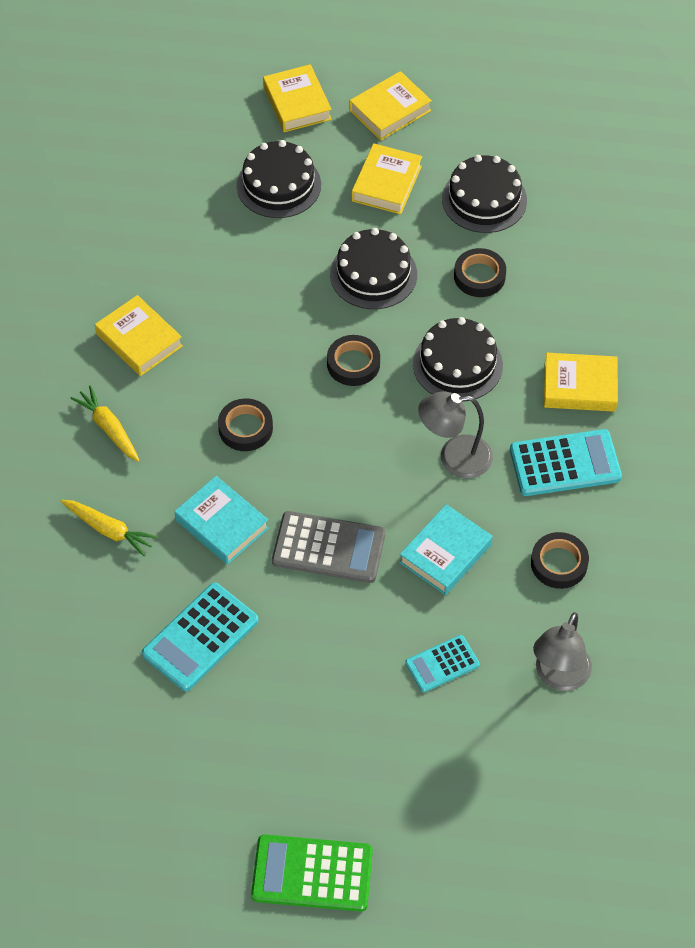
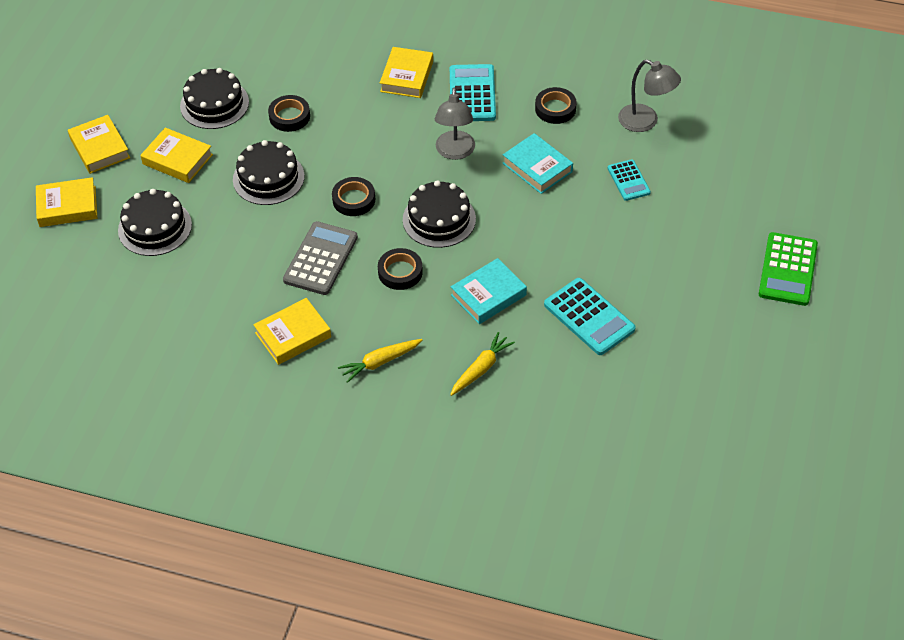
camera: 80 degrees left, 5 degrees down
(328, 548) = (521, 232): grey calculator -> grey calculator (320, 259)
(457, 364) = (370, 139): black cake -> black cake (439, 219)

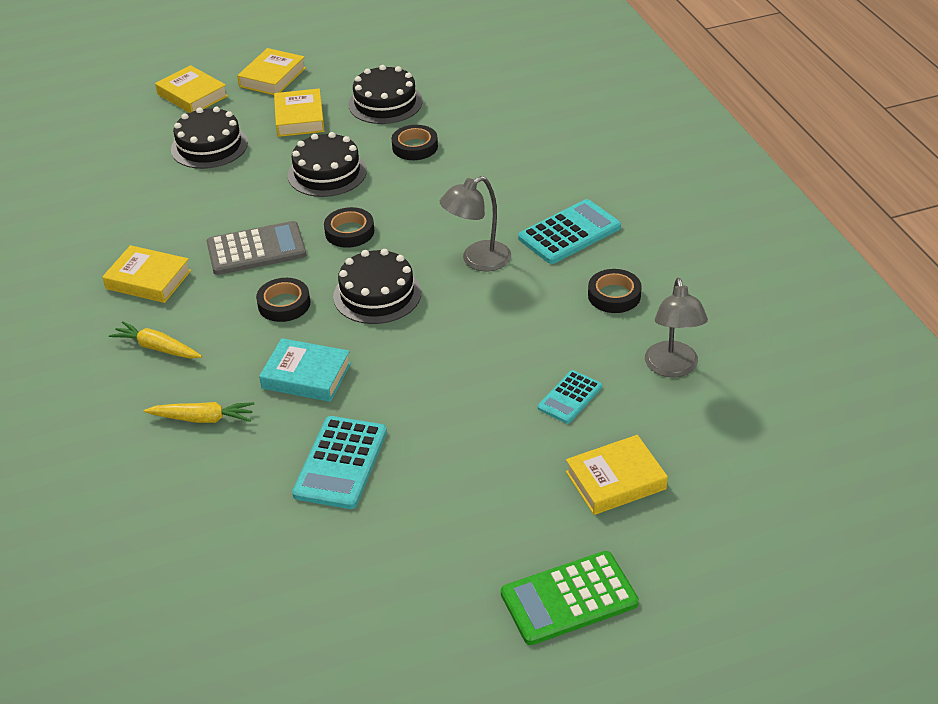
camera: 55 degrees right, 10 degrees down
(406, 76) = (544, 184): yellow book -> yellow book (615, 480)
(537, 167) = (516, 323): turquoise book -> none

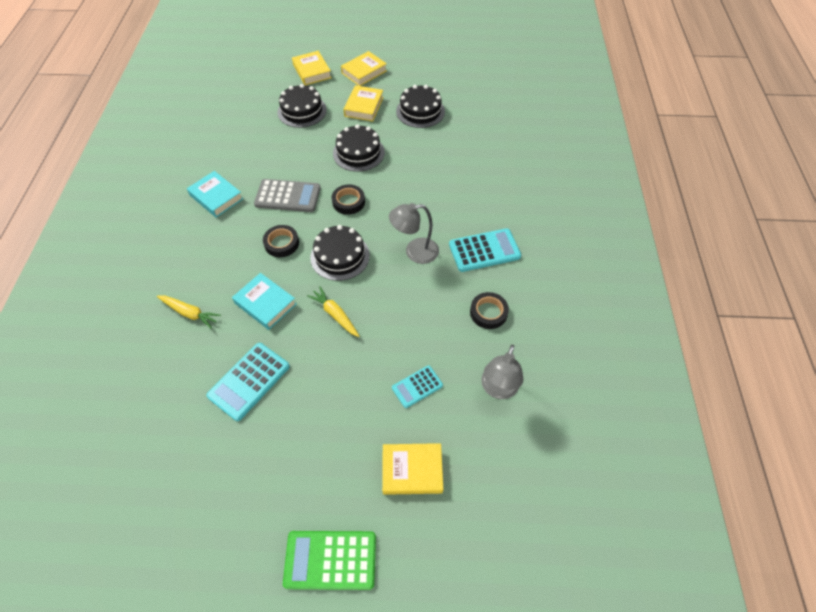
camera: 20 degrees right, 15 degrees up
(148, 279) = (216, 197): yellow book -> turquoise book
(157, 348) = (194, 249): yellow carrot -> yellow carrot (335, 315)
(415, 147) = (421, 150): black tape -> none

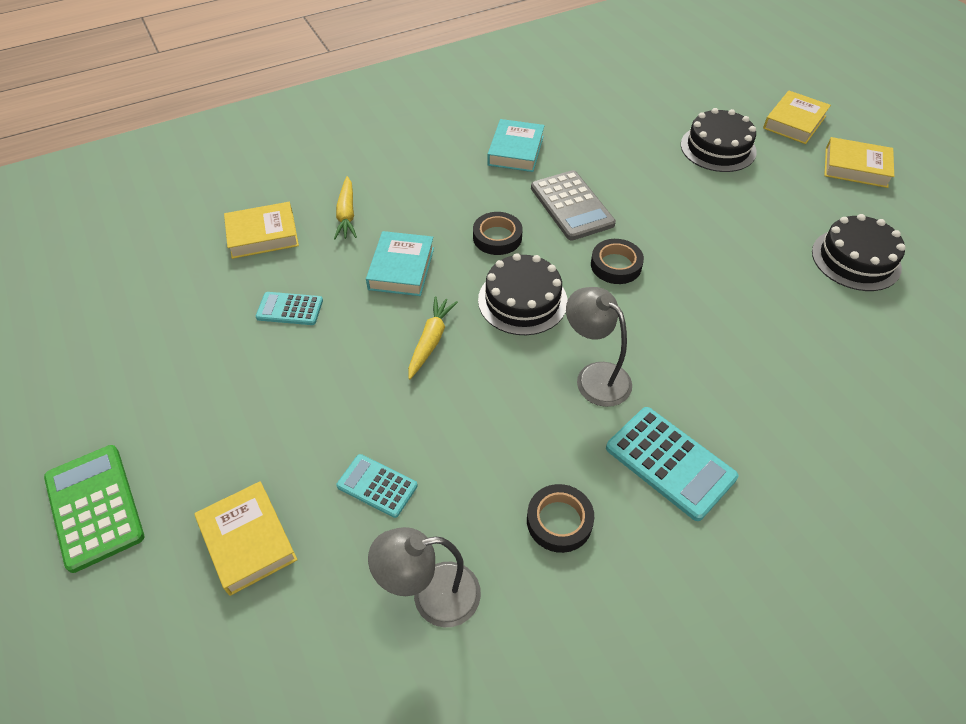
camera: 60 degrees right, 5 degrees down
(249, 381) = (290, 309): turquoise calculator -> turquoise calculator, size x0.61
(358, 153) = (707, 234): black cake -> none
(364, 107) = (793, 199): yellow book -> yellow book (263, 235)

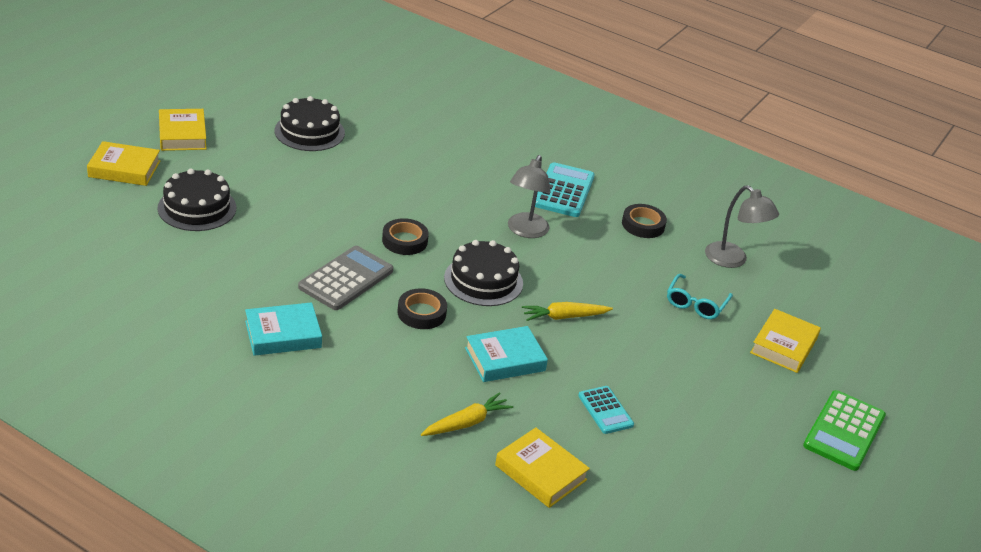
camera: 125 degrees left, 15 degrees down
(377, 486) = (696, 303): turquoise calculator -> turquoise glasses

